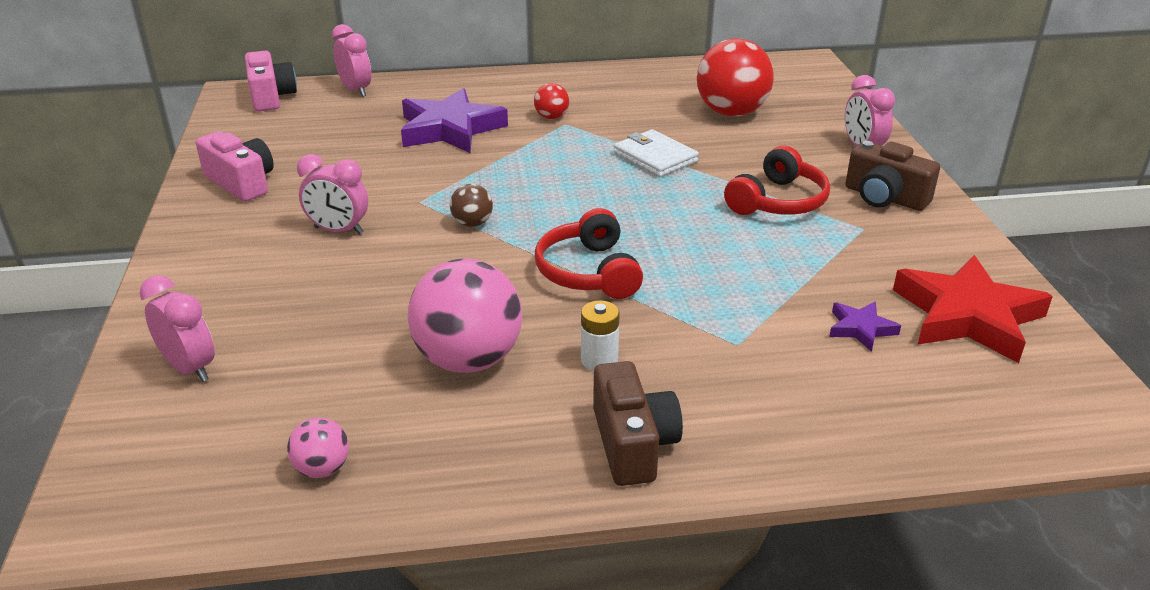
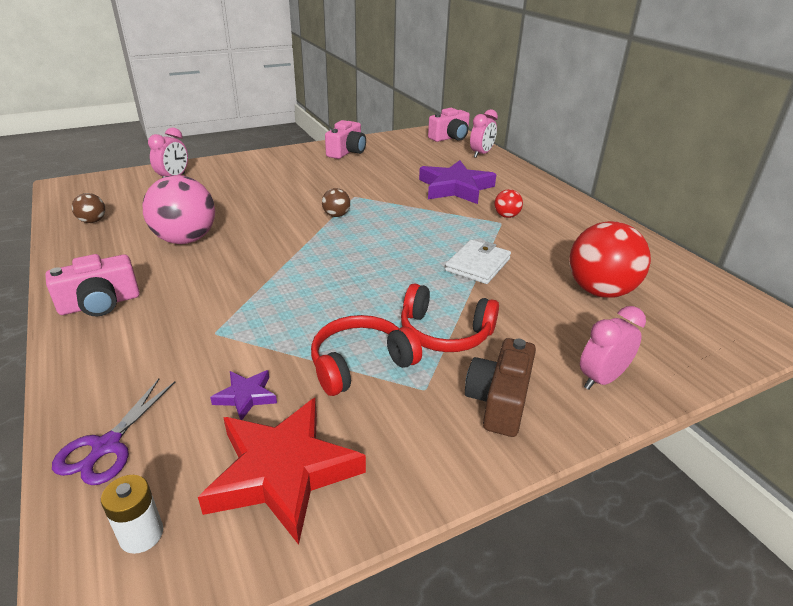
camera: 70 degrees right, 0 degrees up
(322, 469) = (92, 221): pink ball -> brown ball
(338, 231) = (309, 182): pink clock -> none
(588, 272) = (292, 261): red headphones -> red headphones (360, 364)
(599, 360) = (188, 280): white battery -> white battery (141, 534)
(632, 443) = (100, 304): brown camera -> pink camera
(930, 424) = (107, 446): none -> purple scissors

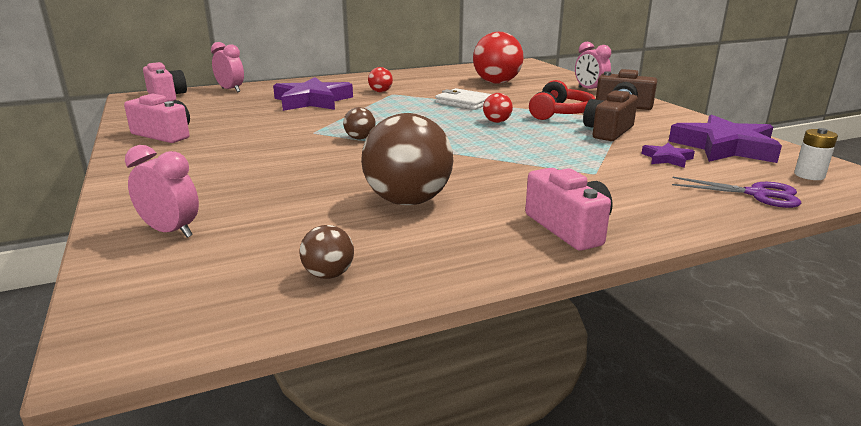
camera: 85 degrees left, 10 degrees down
(186, 239) = (408, 201): pink ball -> brown ball
(283, 472) = (725, 147): red star -> purple star
(360, 364) = (608, 131): red headphones -> brown camera
(396, 283) = (497, 122): none -> red ball

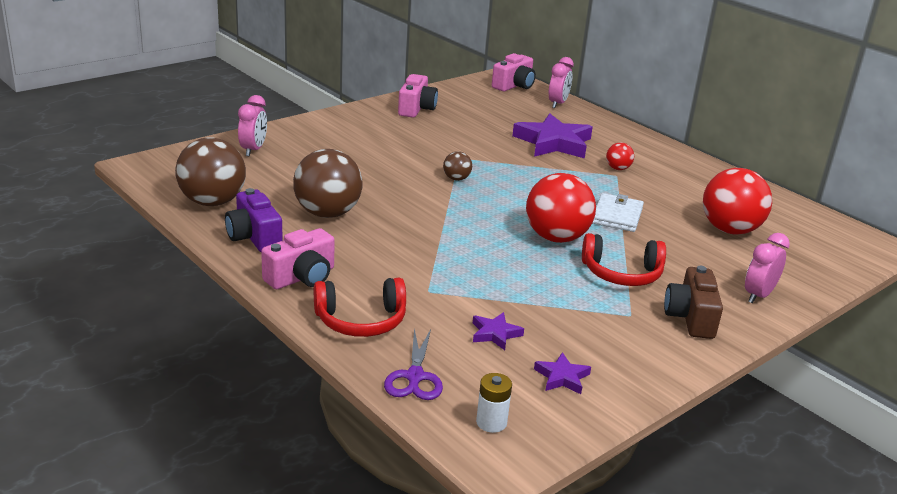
camera: 70 degrees right, 5 degrees up
(328, 274) = (212, 202): brown ball -> brown ball, size x2.14
(456, 250) = (254, 237): none -> purple camera
(497, 122) = (556, 237): red ball -> red ball, size x2.14
(608, 131) = (569, 302): brown camera -> none
(661, 206) = (361, 321): none -> red headphones
(725, 147) = (562, 377): purple star -> purple star, size x0.46

